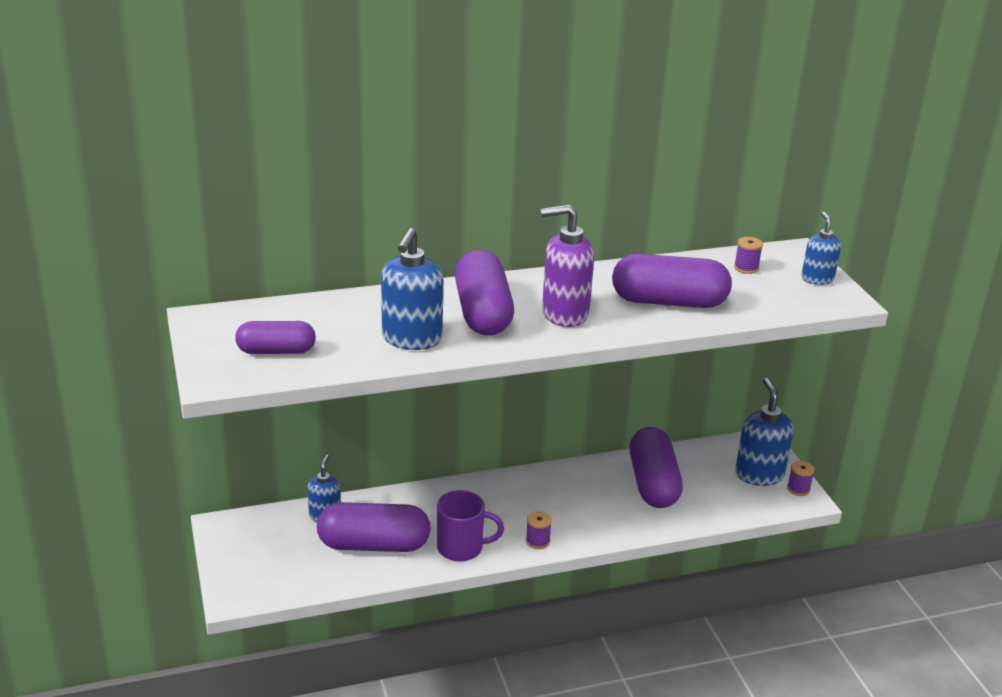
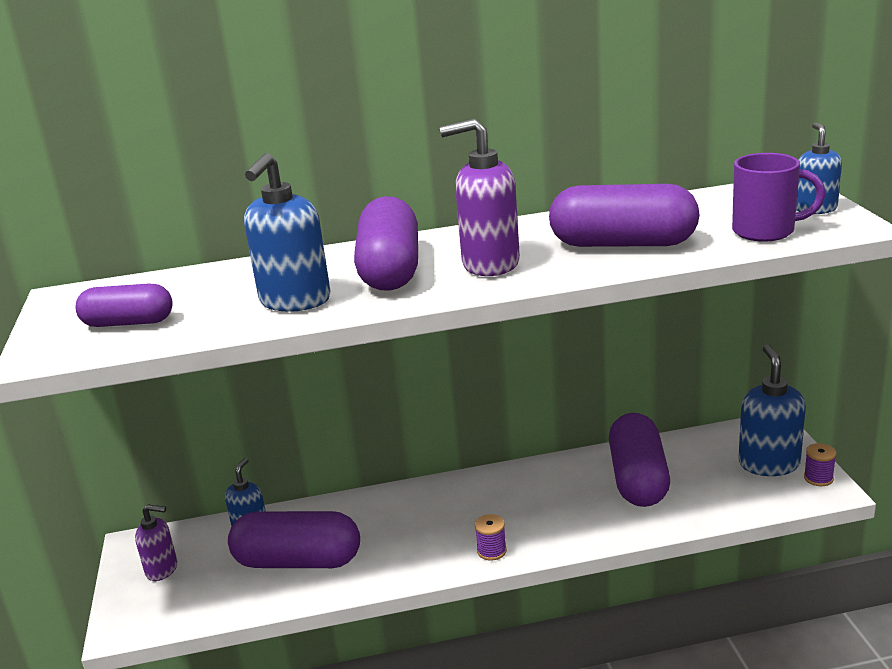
camera: 10 degrees right, 5 degrees down
(254, 548) = (162, 569): none -> purple soap dispenser
(462, 548) = (400, 562): purple mug -> purple mug (765, 231)
(746, 268) = (724, 205): purple spool -> none

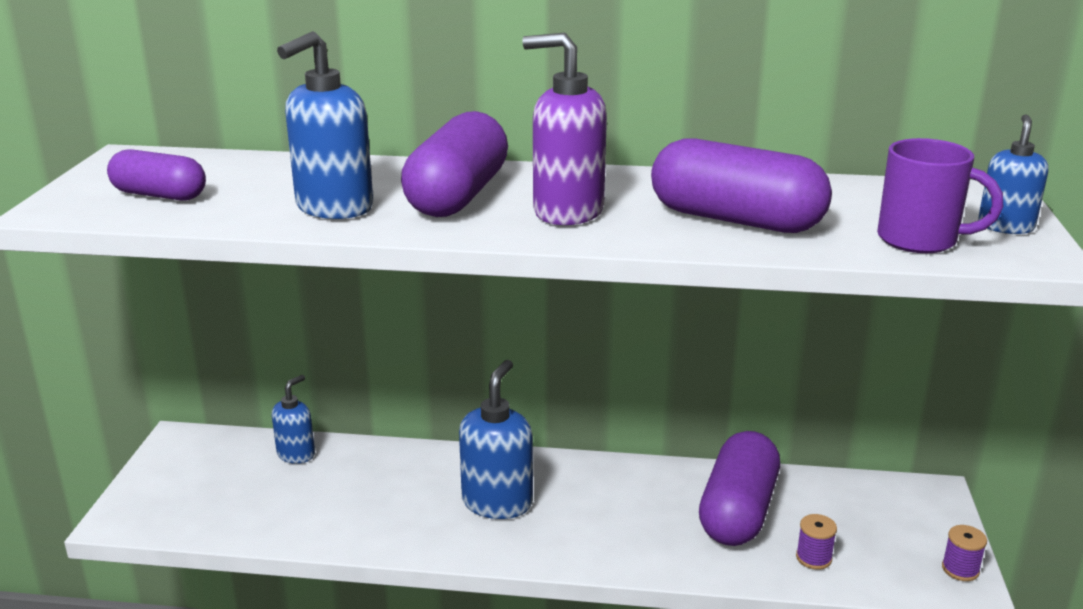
camera: 15 degrees right, 0 degrees up
(162, 569) = (189, 471): purple soap dispenser -> none
(298, 561) = (322, 501): purple capsule -> none
(491, 551) = (527, 547): purple spool -> purple spool (813, 558)
(768, 463) = (906, 535): blue soap dispenser -> blue soap dispenser (497, 502)

